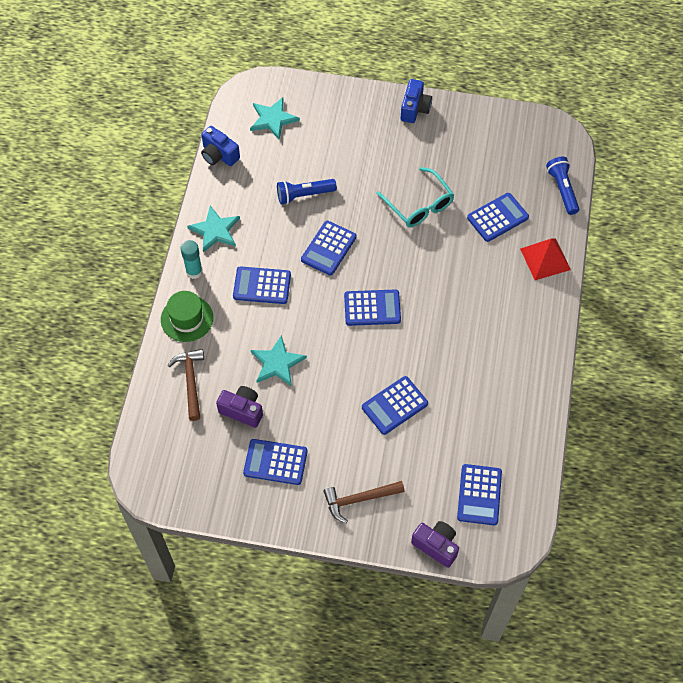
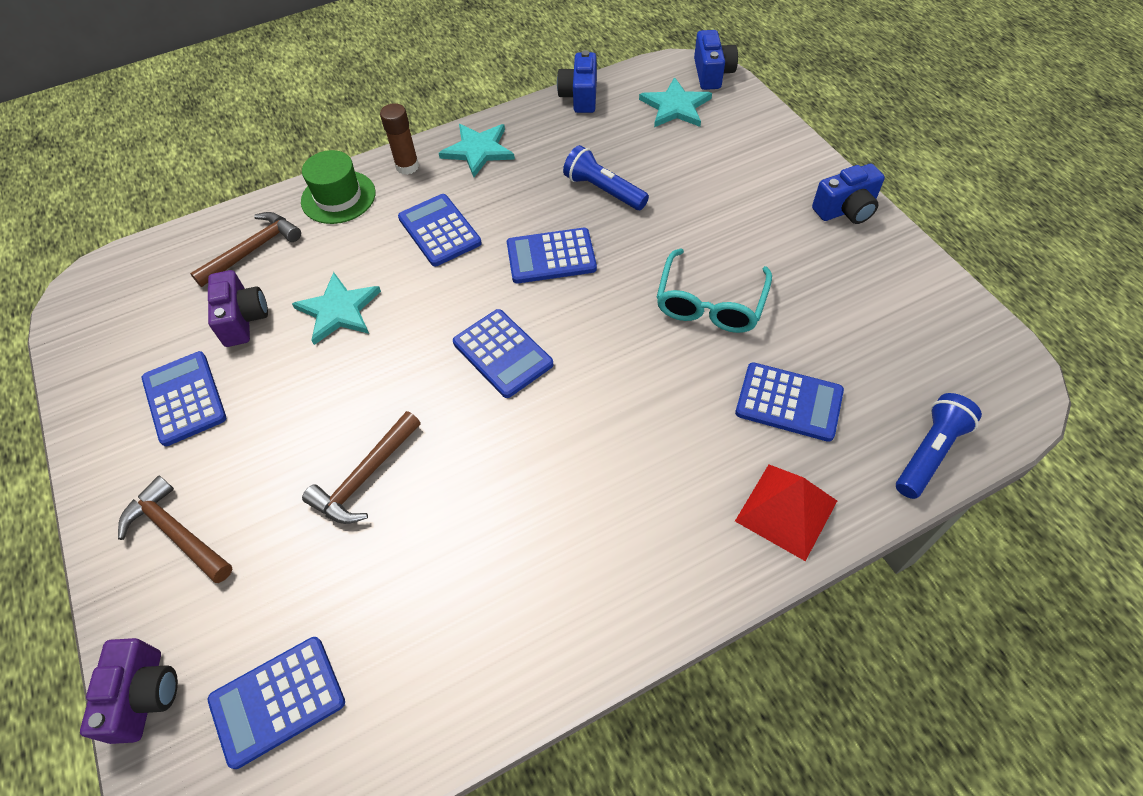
camera: 55 degrees right, 5 degrees down
(194, 271) = (407, 166): turquoise glue stick -> brown glue stick
(264, 84) = (712, 74): none -> blue camera
(394, 405) = (365, 477): blue calculator -> brown hammer

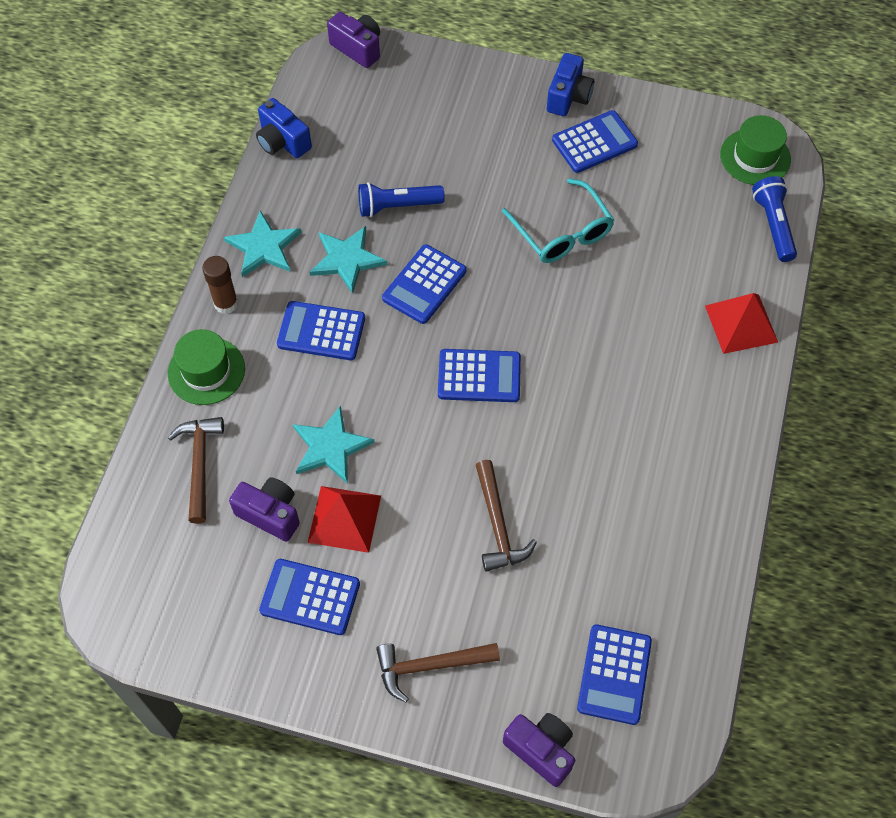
camera: 50 degrees left, 5 degrees up
(278, 367) = (344, 519): none -> red pyramid
(675, 106) = (365, 97): turquoise star -> turquoise star (347, 259)
(712, 74) = (358, 48): blue camera -> purple camera
(789, 402) = (675, 258): blue calculator -> blue calculator (594, 142)
(981, 380) = (755, 157): none -> green hat

